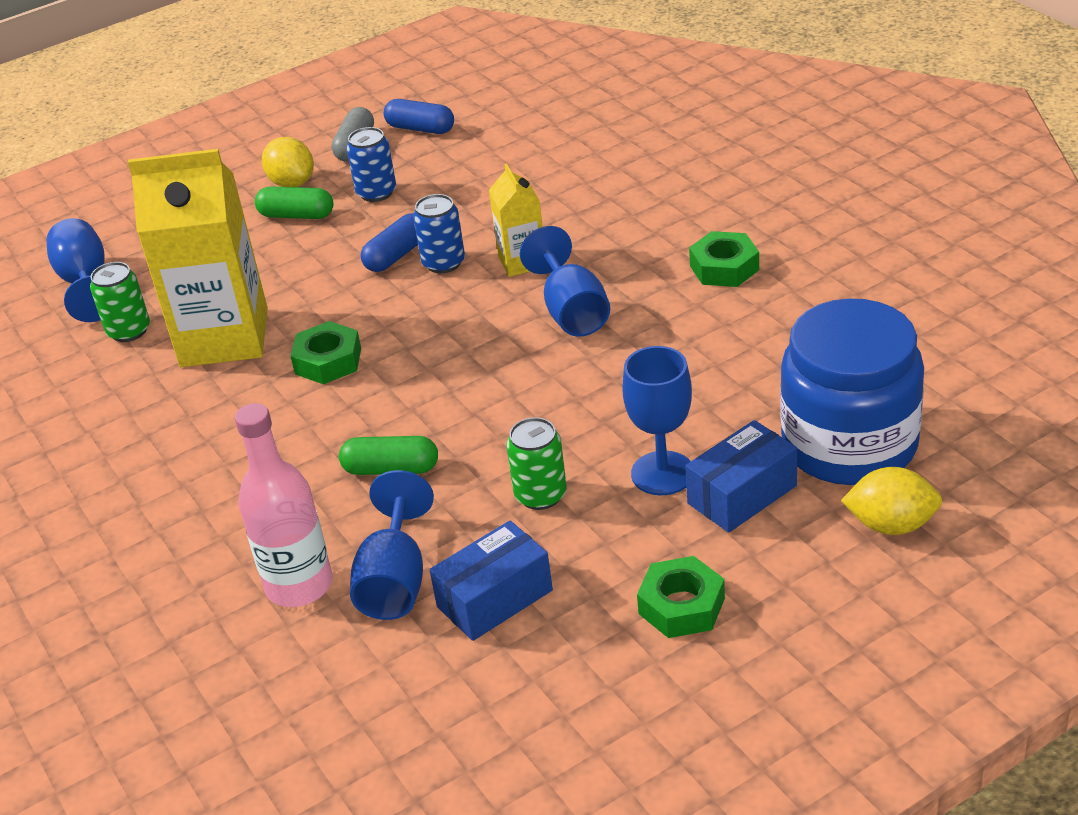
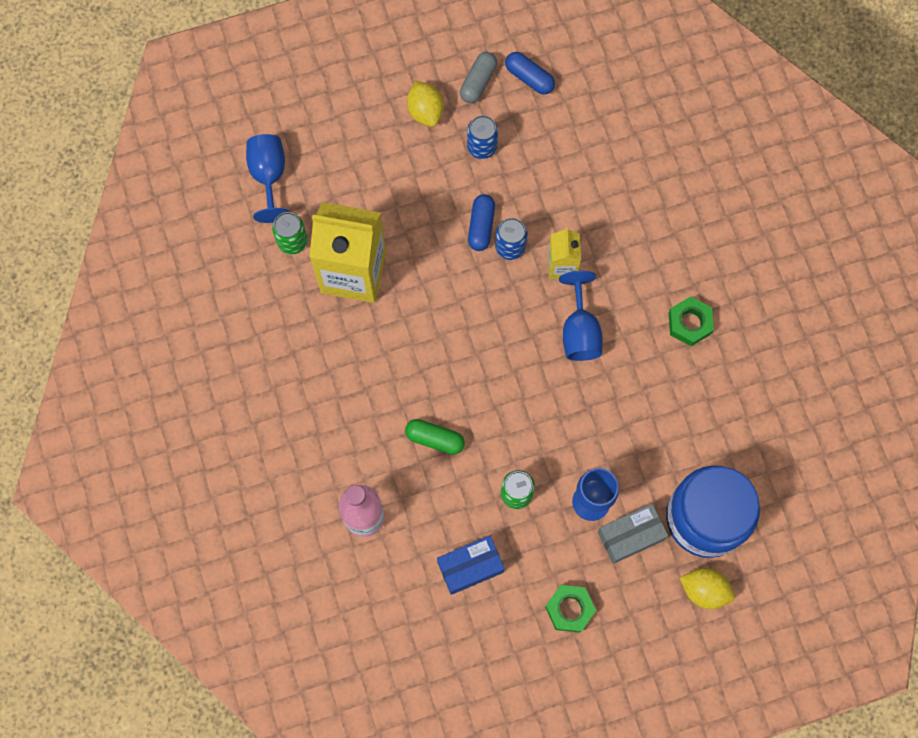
camera: 10 degrees right, 35 degrees up
(296, 215) = (422, 153): green capsule -> none
(328, 361) = (415, 322): green nut -> none
(395, 581) = (418, 533): blue goblet -> none
(397, 255) = (481, 226): blue capsule -> blue capsule turned 45 degrees counterclockwise
(742, 494) = (630, 536): blue box -> grey box

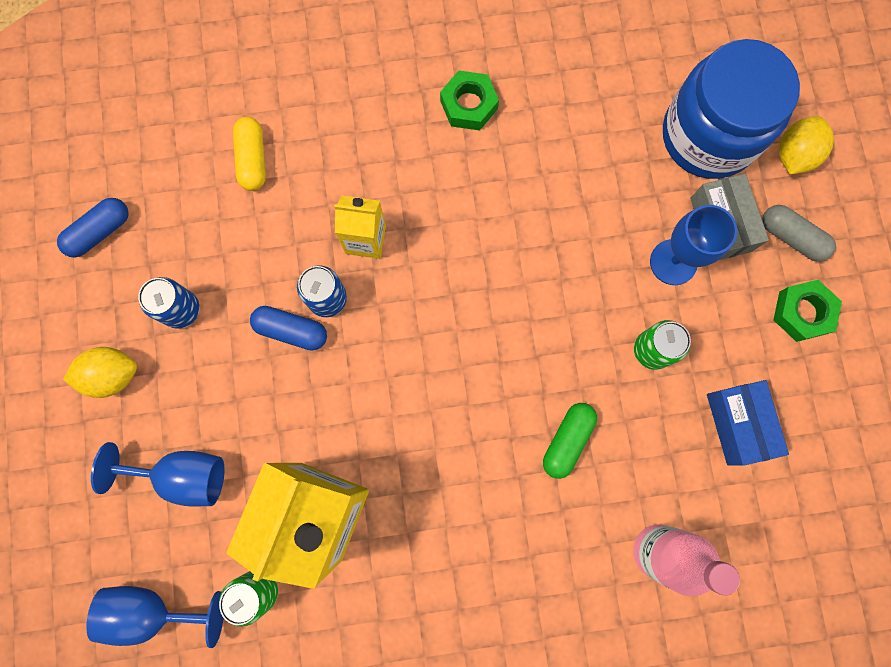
camera: 80 degrees left, 5 degrees up
(478, 82) = (88, 298): grey capsule -> grey capsule (791, 237)
(579, 331) = (456, 234): blue goblet -> blue goblet (183, 475)
(608, 171) = (253, 159): none -> yellow capsule

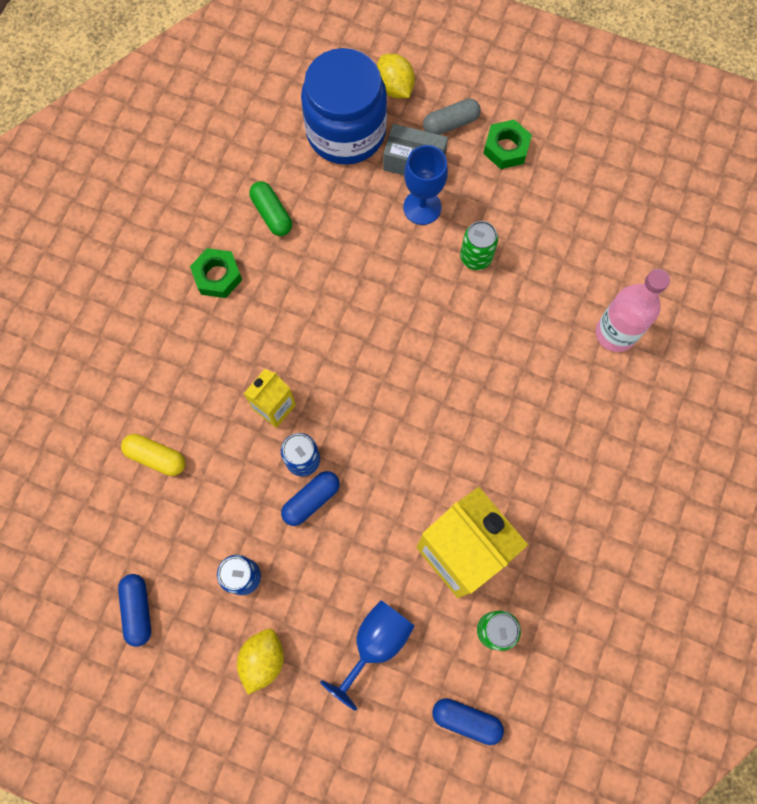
camera: 60 degrees left, 5 degrees down
(153, 610) = (466, 720): blue goblet -> blue capsule
(567, 440) = (507, 349): green capsule -> green capsule (272, 214)
(738, 424) = (558, 232): blue box -> none

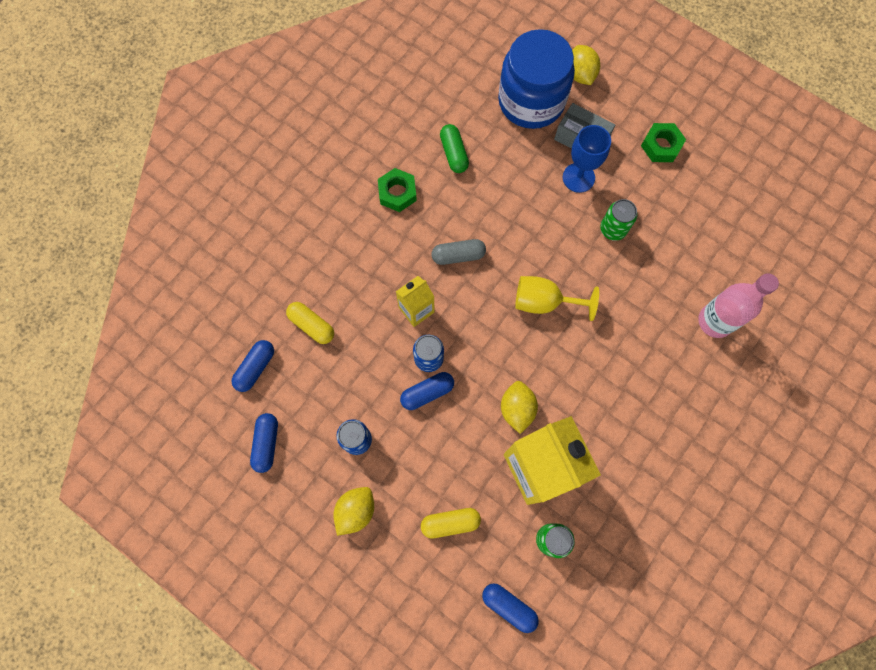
camera: 15 degrees right, 0 degrees up
(102, 524) = (255, 368): none -> blue capsule
(375, 643) = (450, 523): blue goblet -> yellow capsule
(418, 360) = (544, 302): none -> yellow goblet
(419, 491) = (517, 409): none -> yellow lemon
(450, 124) = (619, 115): grey capsule -> grey capsule (458, 255)

